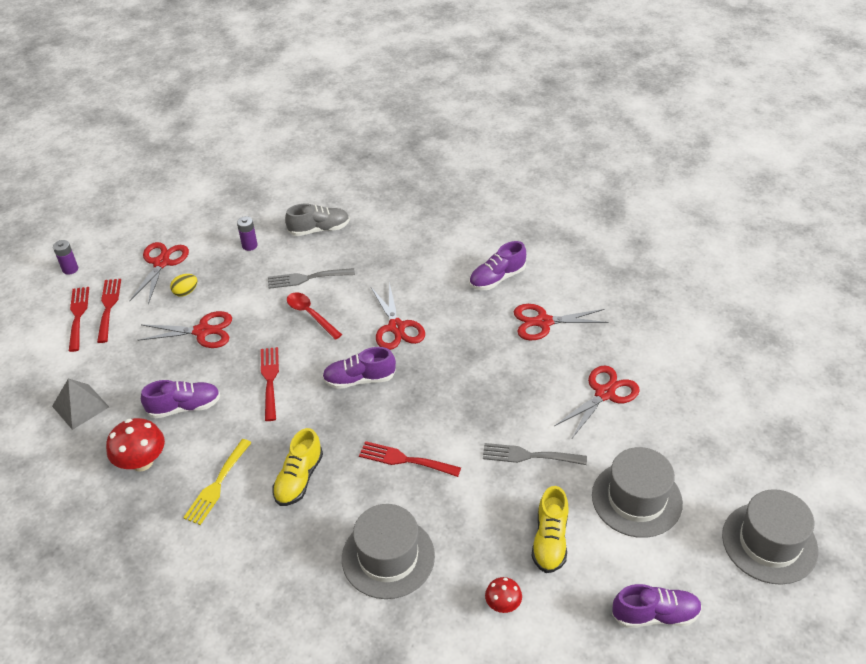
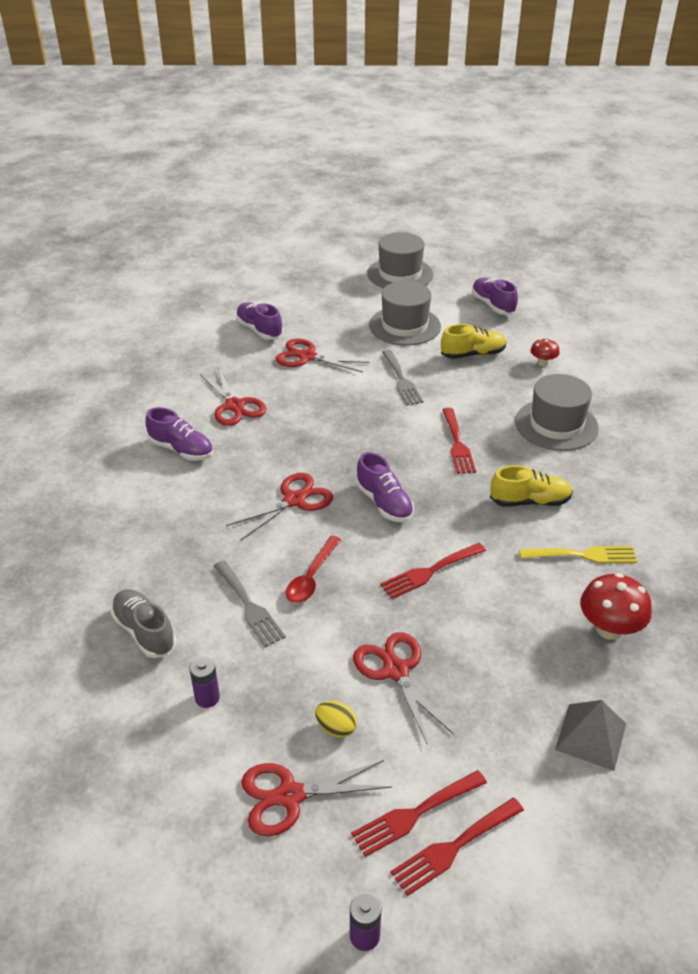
camera: 115 degrees left, 5 degrees down
(184, 407) = (516, 629): purple shoe -> purple shoe (259, 330)

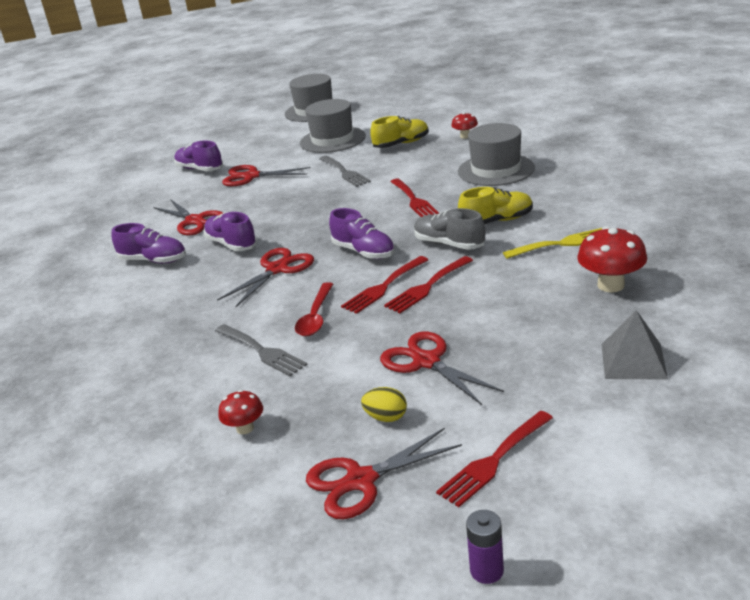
camera: 10 degrees left, 10 degrees down
(144, 631) = (161, 395): grey shoe -> grey shoe (449, 244)
(207, 698) = (245, 428): purple battery -> red mushroom
(453, 847) = (544, 476): red fork -> red fork (383, 287)
(493, 305) = (405, 112): purple shoe -> purple shoe (231, 244)

